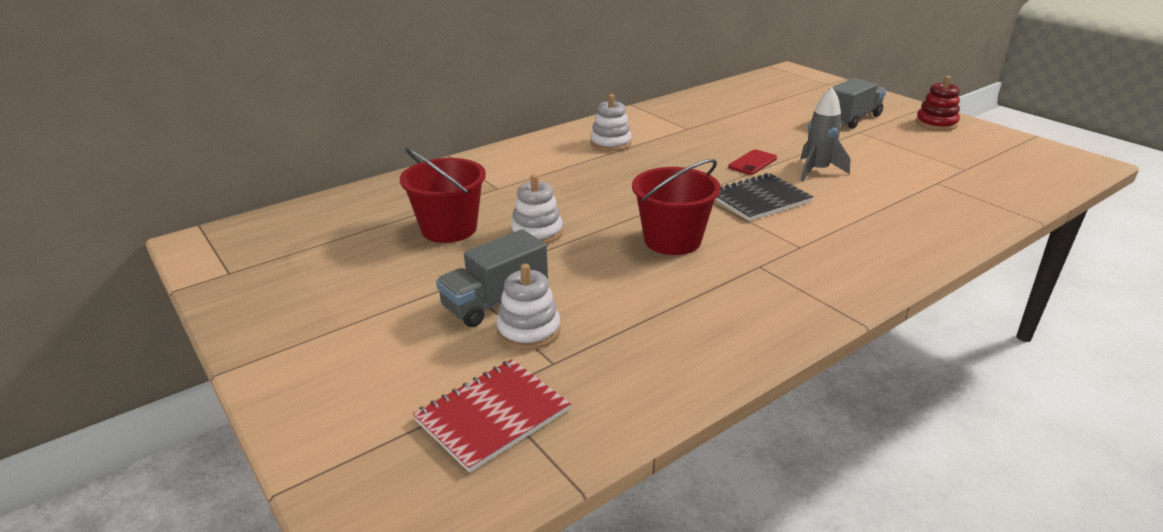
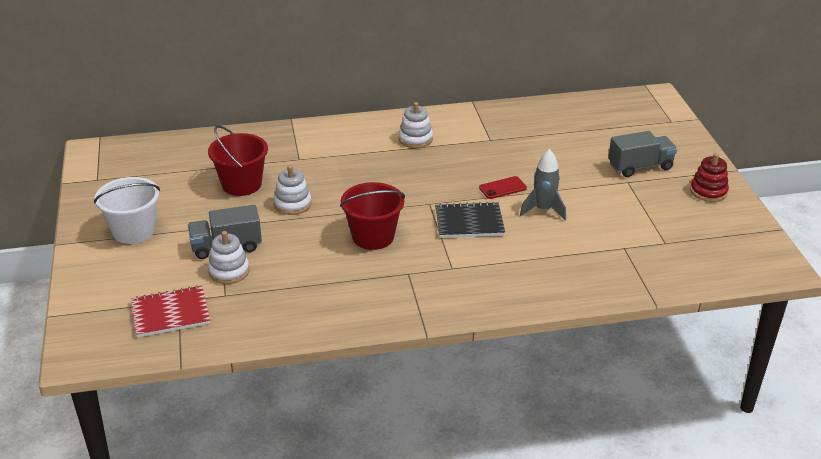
camera: 25 degrees right, 5 degrees up
(337, 320) = (133, 231): none -> white bucket

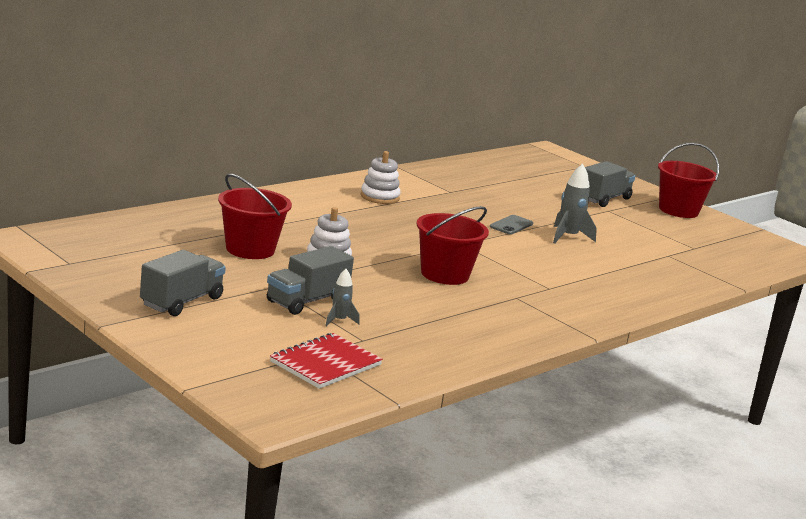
camera: 35 degrees left, 15 degrees down
(133, 231) = (181, 302): white bucket -> grey truck
(229, 271) = (339, 320): white stacking toy -> grey rocket
(469, 222) = (517, 253): black notebook -> none
(502, 188) = (511, 225): red phone -> grey phone
(708, 191) = (678, 210): red stacking toy -> red bucket

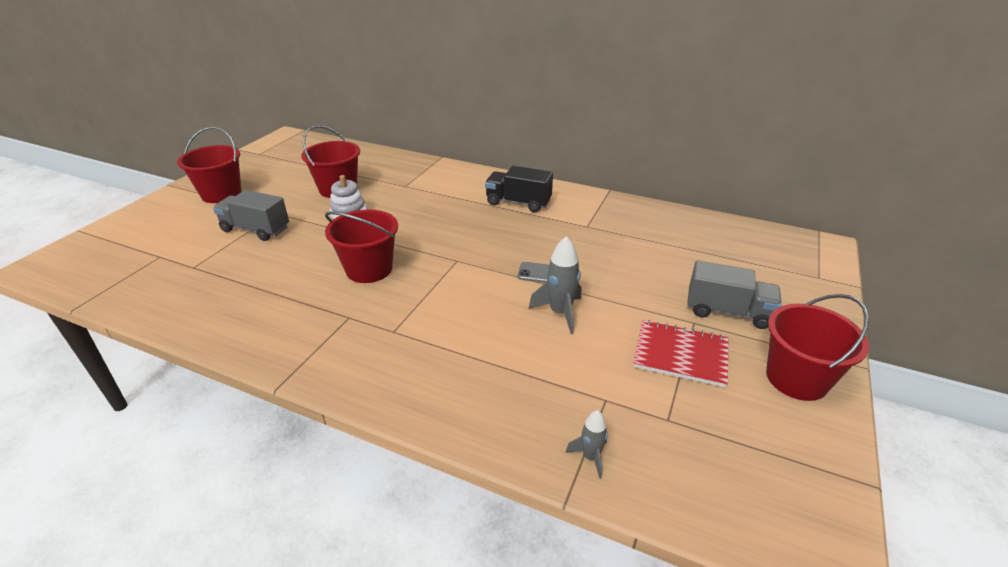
camera: 70 degrees right, 15 degrees up
(181, 302) = (221, 194): grey truck -> red bucket
(326, 363) = (138, 264): red notebook -> red notebook (680, 355)
(339, 320) = (226, 249): grey rocket -> grey rocket (590, 457)
(379, 197) = (518, 203): white stacking toy -> black truck

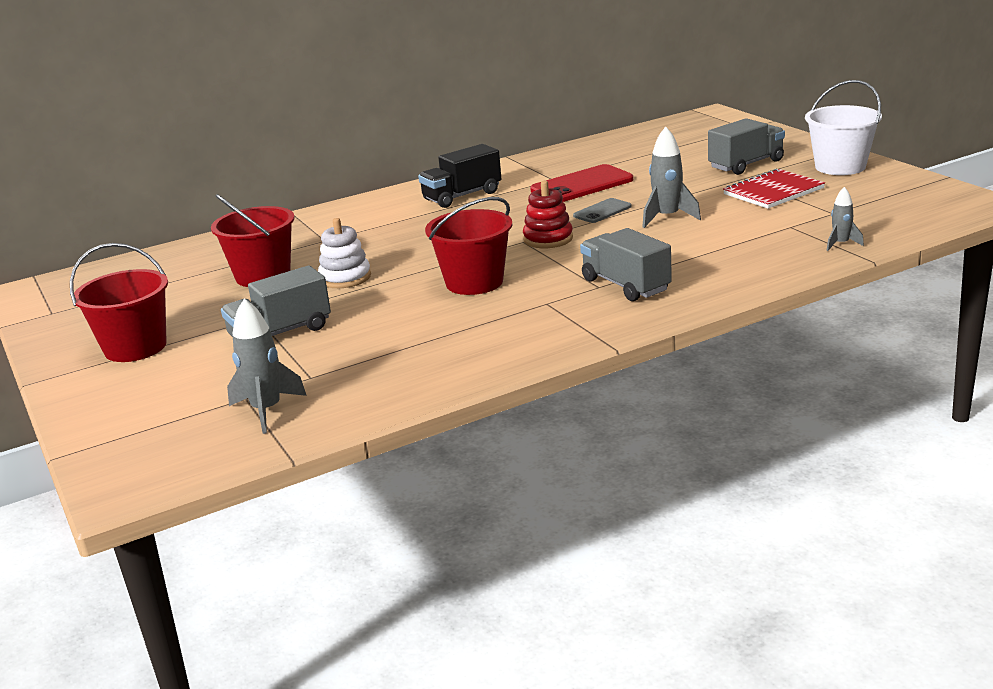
camera: 50 degrees left, 10 degrees down
(141, 271) = (266, 410): none -> grey rocket
(403, 345) = (625, 285): none -> grey truck
(469, 270) = (548, 239): none -> red stacking toy
(588, 243) = (582, 185): none -> red phone
(796, 378) = (840, 167): red bucket -> white bucket

